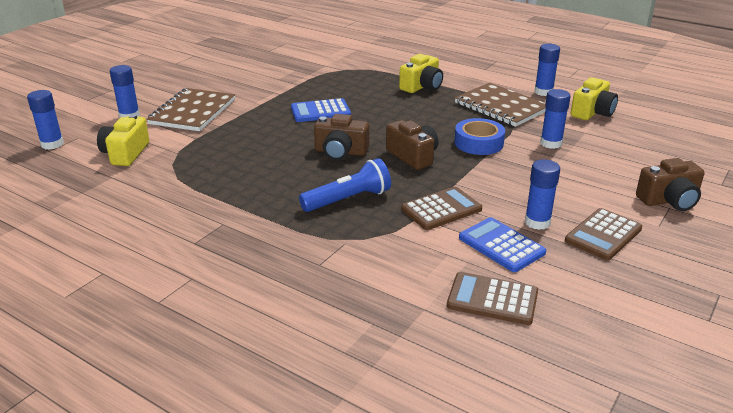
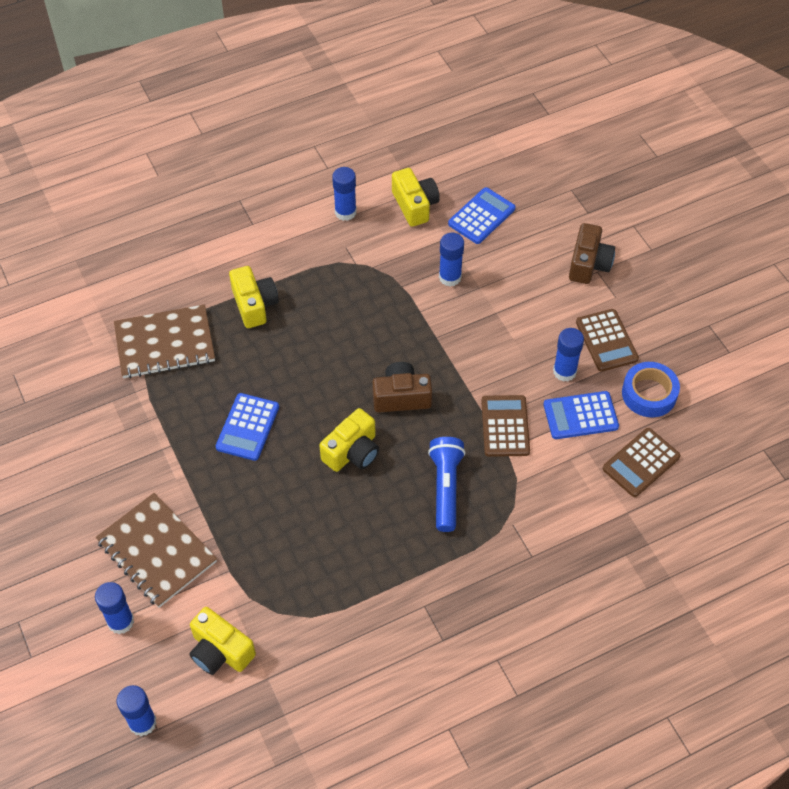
camera: 60 degrees left, 25 degrees up
(340, 152) = (352, 452): brown camera -> yellow camera
(478, 143) = (411, 331): blue tape -> blue tape (649, 394)
(501, 107) = (351, 267): brown notebook -> brown notebook (165, 343)
(629, 139) = (481, 216): none -> blue calculator

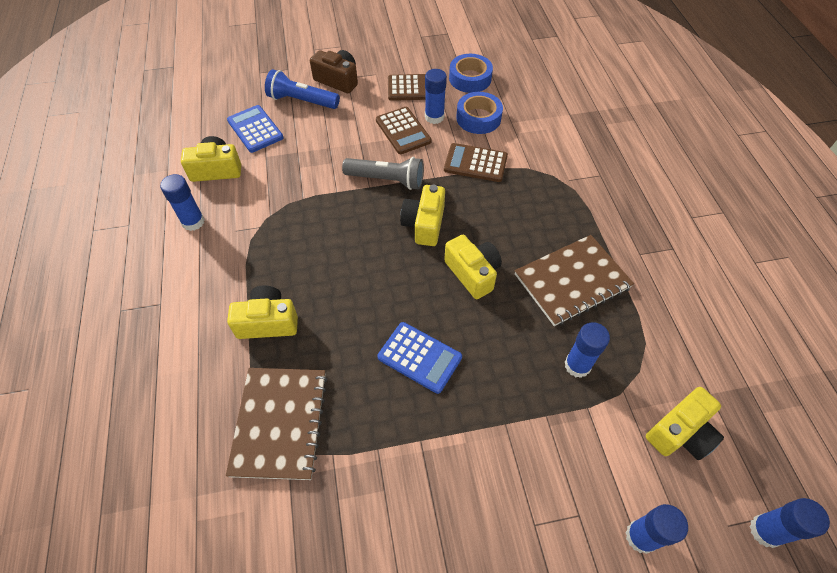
camera: 75 degrees left, 0 degrees up
(157, 551) = (555, 479): brown notebook -> brown notebook (572, 281)
(401, 397) = (424, 224): brown camera -> yellow camera
(445, 488) = (526, 214): blue flashlight -> blue flashlight (301, 101)
(450, 277) = (309, 164): blue glue stick -> blue glue stick (577, 365)
(451, 350) = (387, 180): none -> grey flashlight
(580, 416) = (478, 118): blue calculator -> blue tape
(641, 463) = (529, 97): brown calculator -> brown calculator (403, 131)

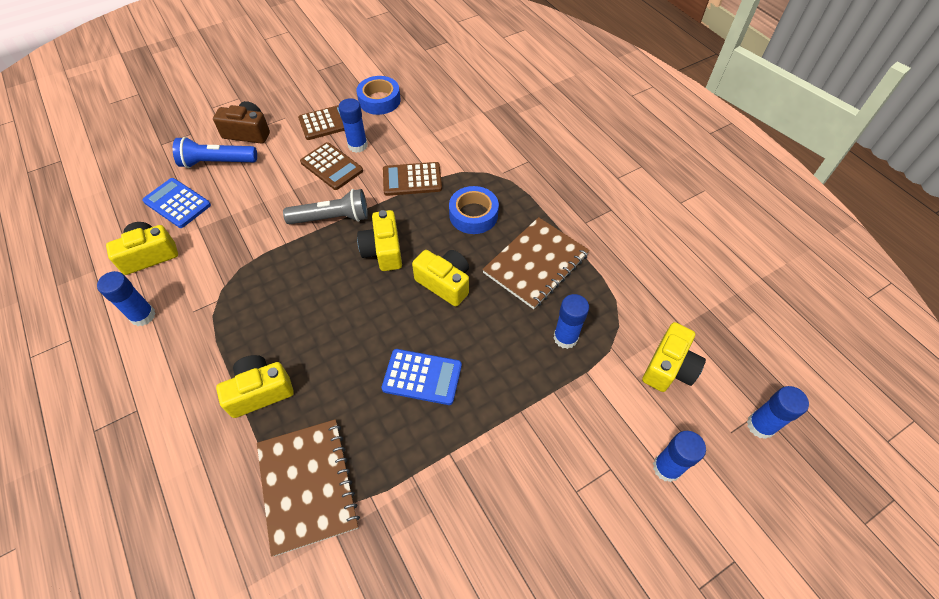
camera: 20 degrees left, 0 degrees up
(478, 118) = (400, 136): blue tape -> blue tape (473, 215)

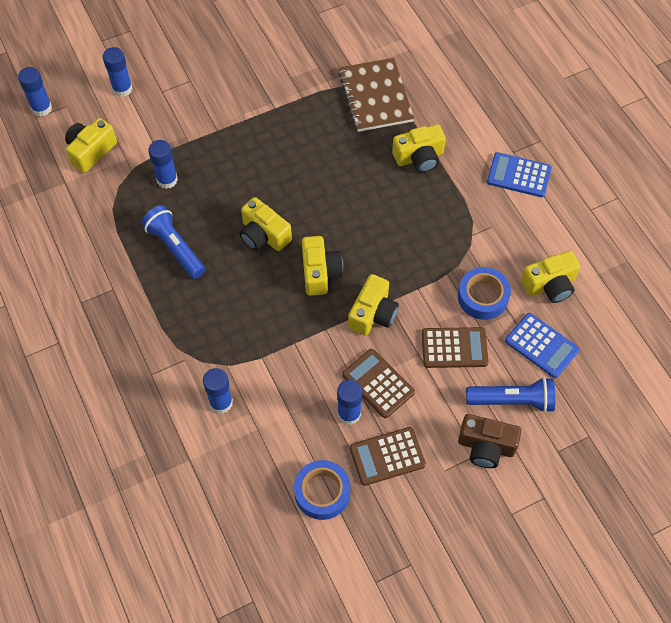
camera: 175 degrees left, 5 degrees up
(143, 316) = (534, 225): blue glue stick -> blue glue stick (221, 402)
(332, 218) = (373, 314): grey flashlight -> yellow camera
(412, 179) = (286, 357): brown calculator -> brown calculator (454, 348)
(422, 377) = (290, 159): blue calculator -> blue calculator (519, 175)
(473, 215) = (225, 306): blue tape -> blue tape (482, 297)
(536, 264) = (175, 248): brown notebook -> blue flashlight

